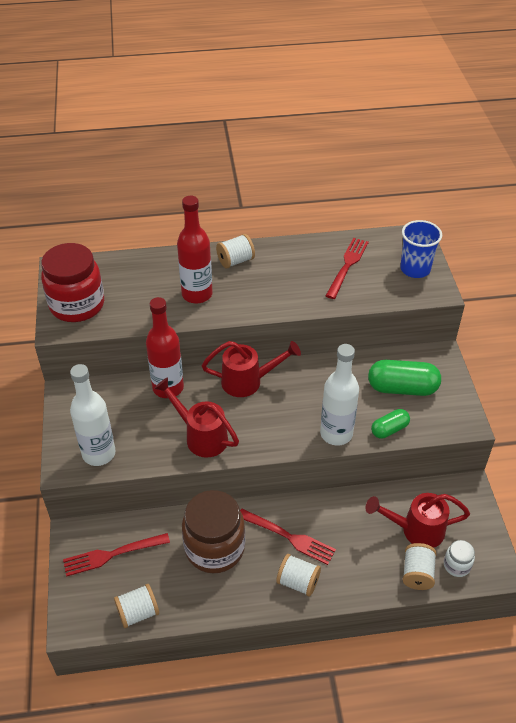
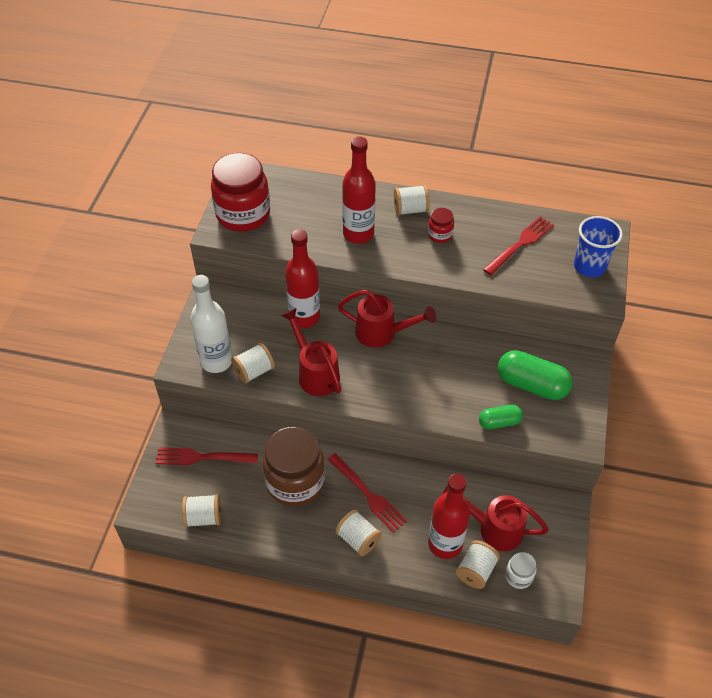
camera: 20 degrees right, 5 degrees up
(140, 452) = (254, 371): none -> white spool
(272, 276) = (440, 235): none -> red jar
(336, 433) = (444, 410): white bottle -> none
(379, 559) = (445, 544): none -> red bottle

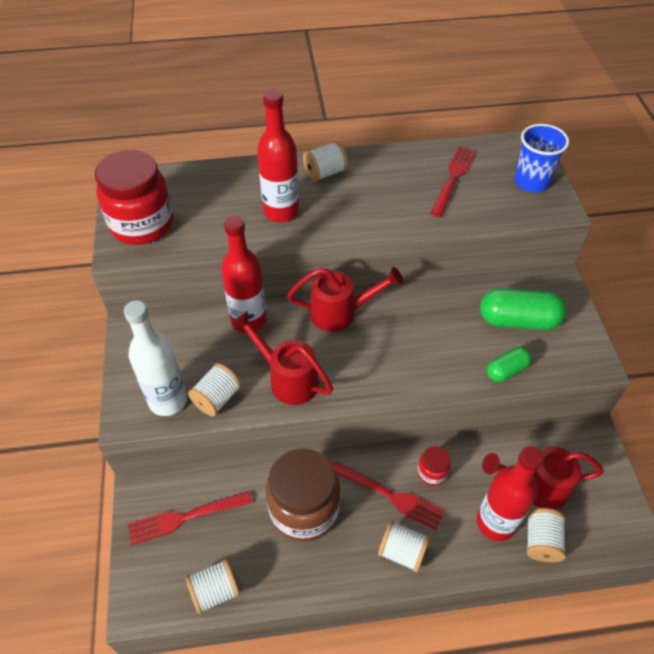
camera: 20 degrees left, 0 degrees up
(440, 235) = (368, 190): red jar -> red jar (432, 472)
(518, 576) = (586, 531): white jar -> none

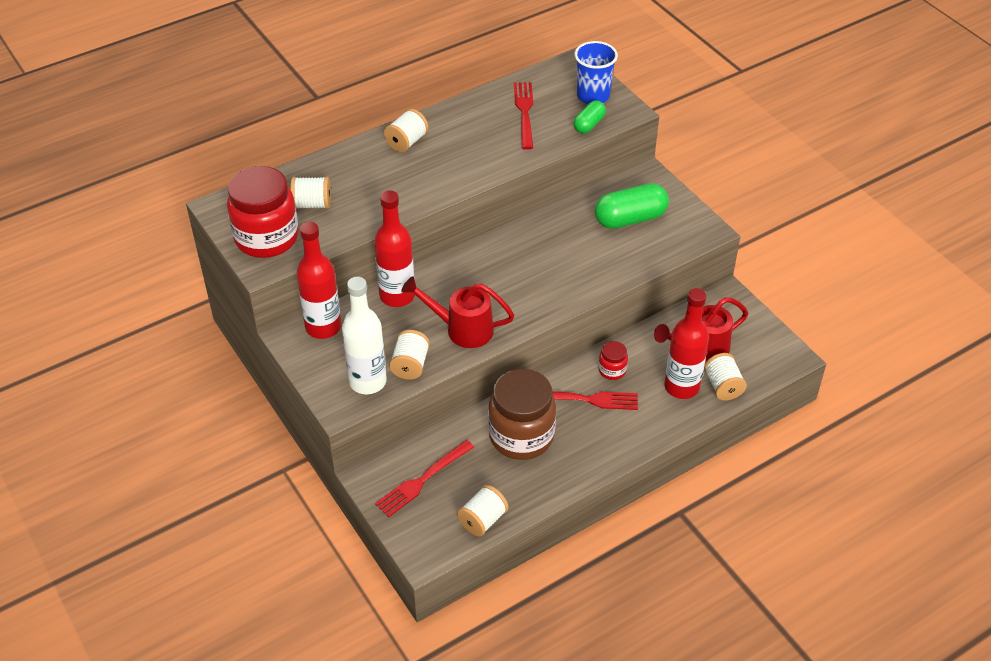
camera: 25 degrees left, 5 degrees down
(281, 212) = (389, 187): red bottle -> red bottle (323, 327)
(341, 313) = (476, 262): red watering can -> none
(402, 552) = (619, 435): white spool -> white spool (312, 204)
(506, 370) = (640, 260): green capsule -> green capsule (589, 124)

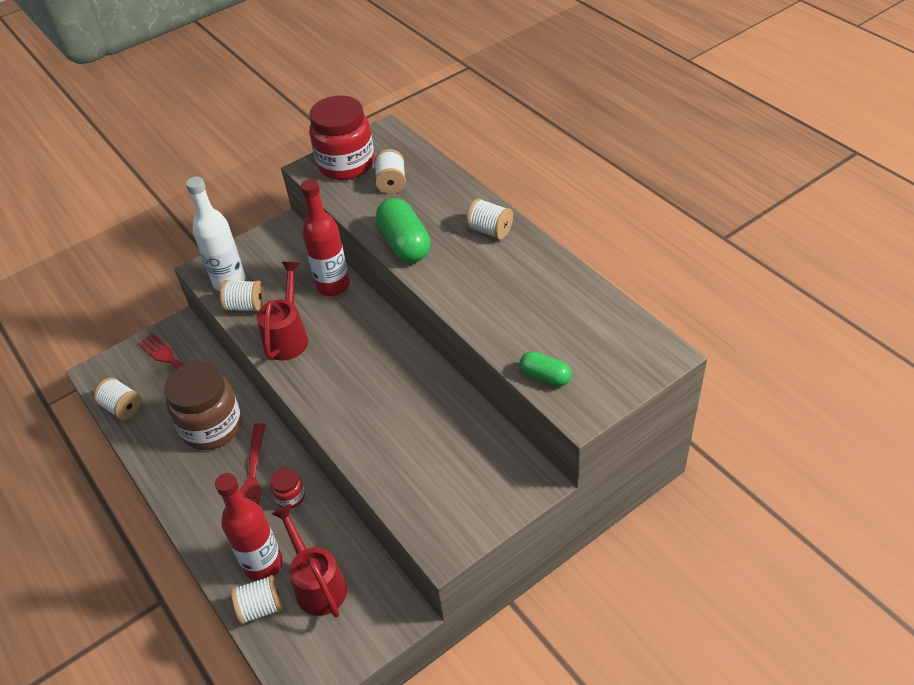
camera: 90 degrees right, 0 degrees up
(323, 327) = (295, 244): red bottle -> none
(524, 112) = (556, 316): red fork -> none
(593, 96) = (603, 377): blue cup -> none
(630, 219) = (457, 466): green capsule -> green capsule (404, 244)

